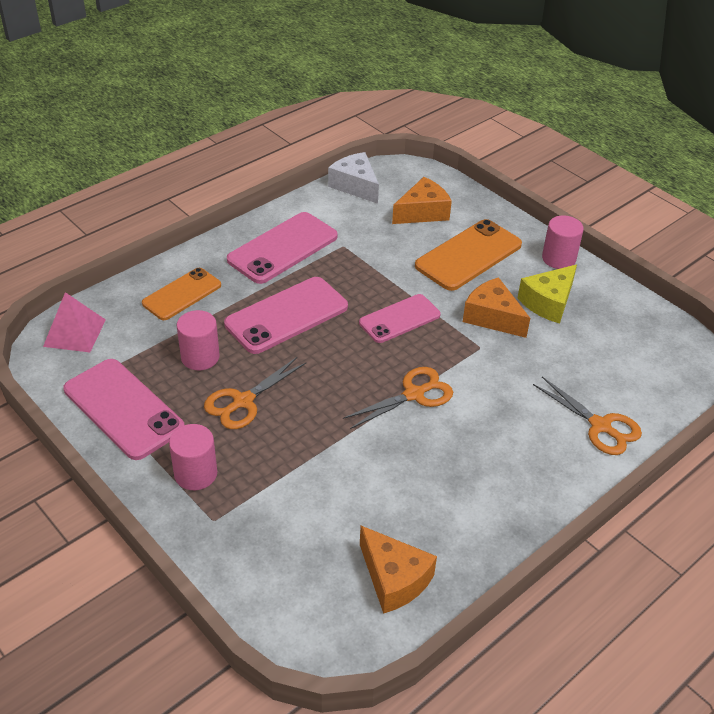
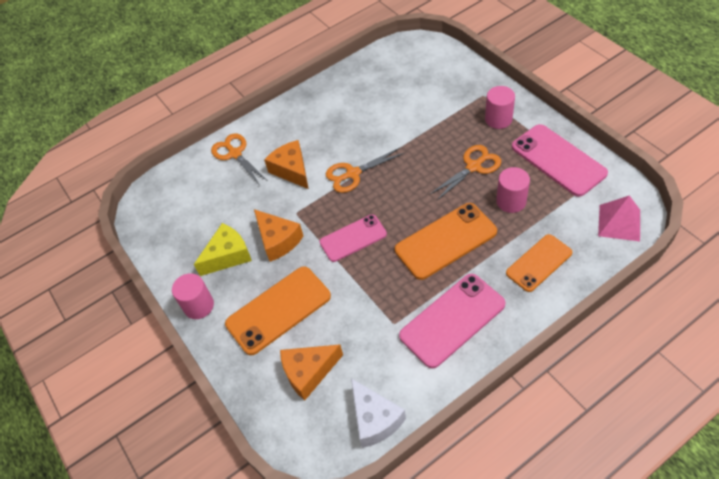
camera: 165 degrees left, 10 degrees up
(287, 315) = (445, 241): pink phone -> orange phone
(394, 579) = (382, 70): orange cheese -> orange cheese (292, 170)

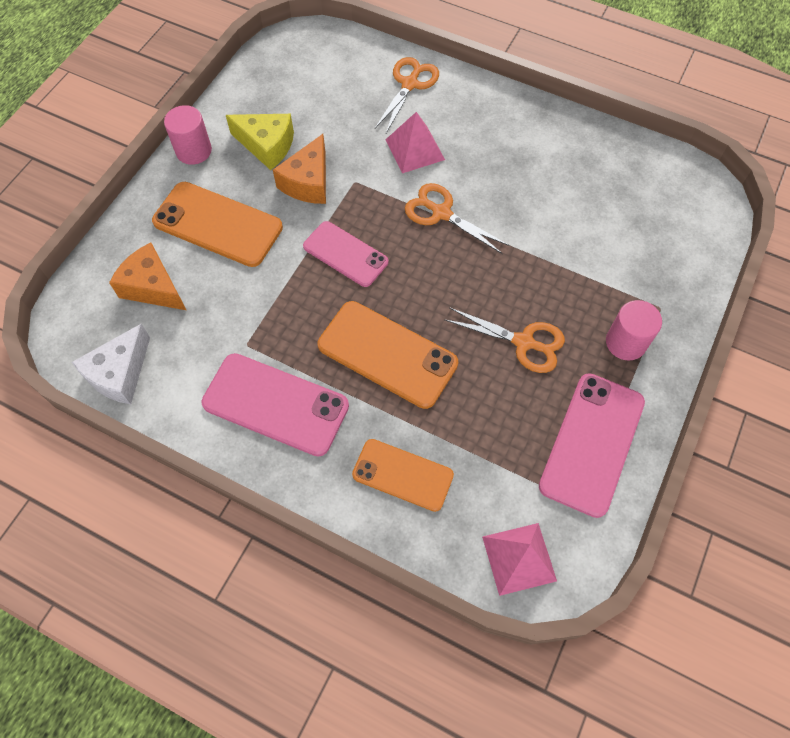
camera: 55 degrees right, 10 degrees up
(292, 170) = (414, 149): orange cheese -> pink pyramid
(511, 201) = (487, 408): pink cylinder -> none

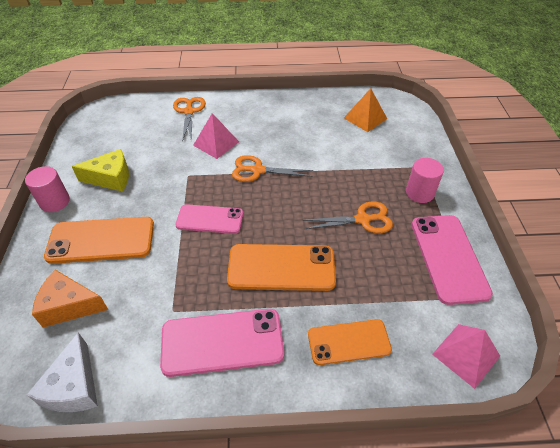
camera: 30 degrees left, 15 degrees down
(308, 182) = (155, 188): orange cheese -> none
(639, 196) = (365, 118): none -> orange pyramid

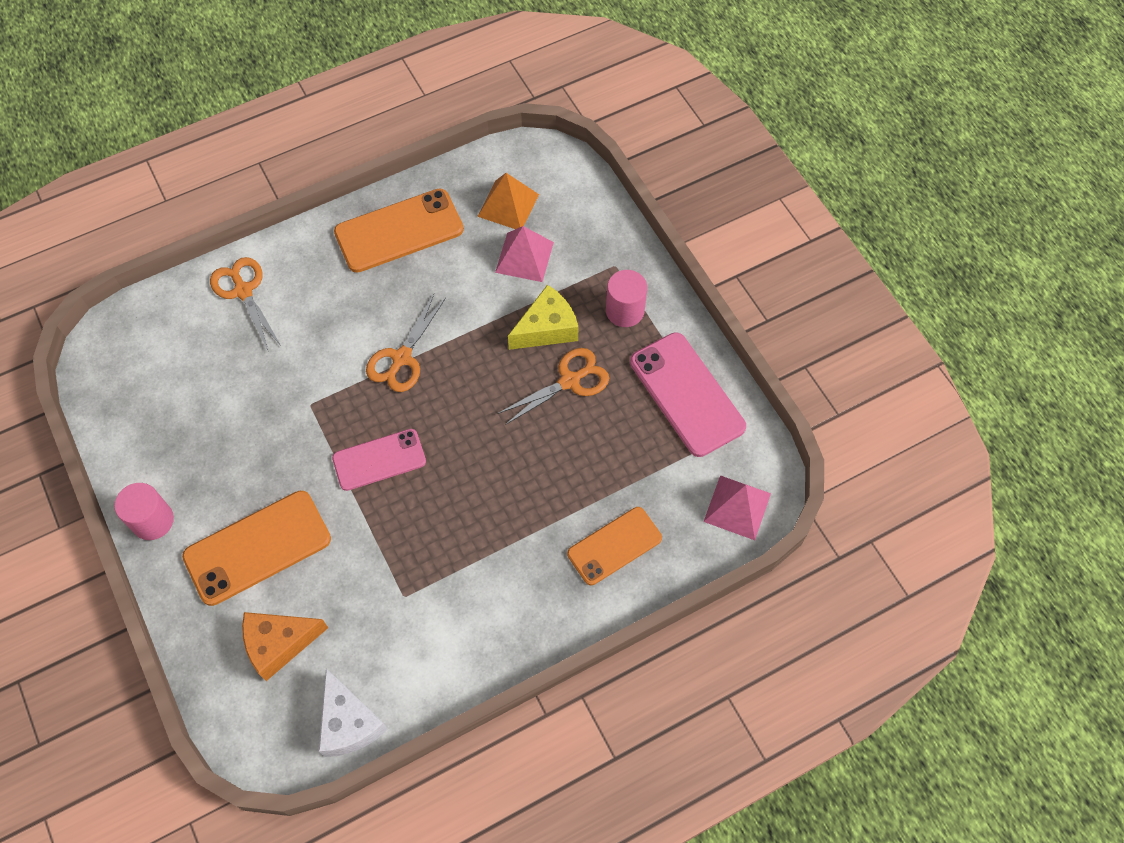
camera: 25 degrees left, 15 degrees up
(111, 178) = (205, 453): yellow cheese -> yellow cheese (547, 328)
(216, 143) = (318, 334): pink pyramid -> pink pyramid (524, 257)
(222, 342) = (480, 606): pink phone -> none
(257, 170) = (401, 358): orange scissors -> orange scissors turned 45 degrees counterclockwise
(281, 267) = (501, 489): orange phone -> orange phone (399, 231)

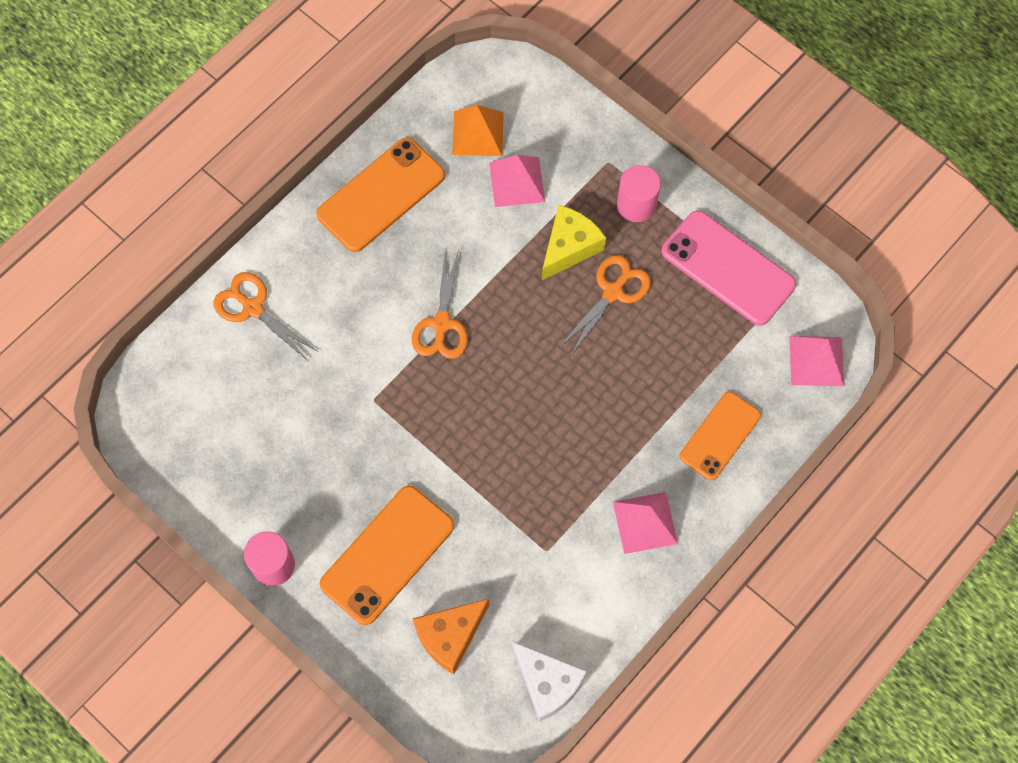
camera: 20 degrees left, 5 degrees up
(379, 460) = (465, 430): pink phone -> none
(508, 602) = (645, 522): none -> pink pyramid

